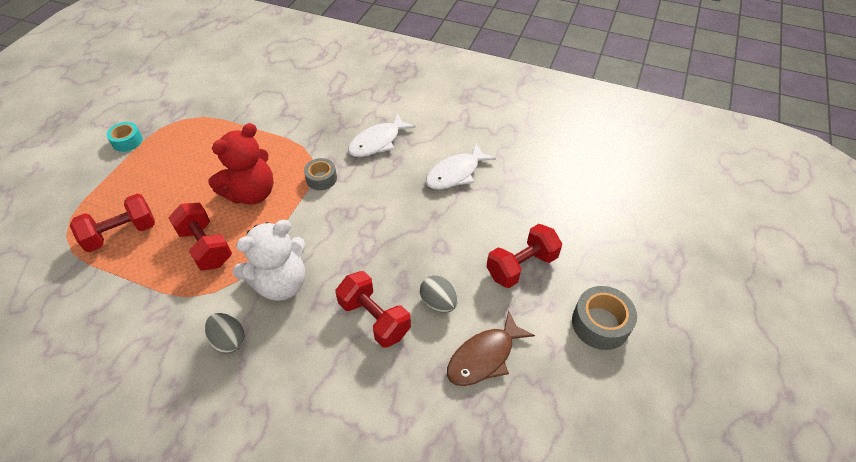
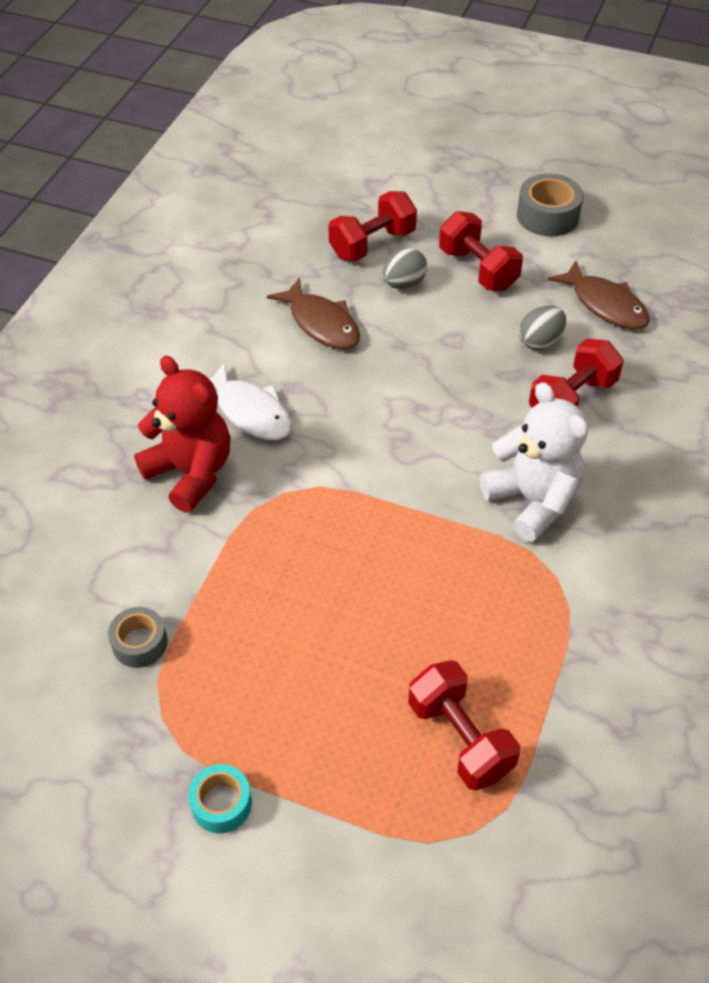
camera: 90 degrees left, 0 degrees up
(206, 247) = (477, 605): red dumbbell -> red dumbbell (372, 244)
(229, 340) = (630, 544): grey egg -> grey egg (403, 284)
(251, 193) = (363, 564): red teddy bear -> red teddy bear (191, 472)
(321, 178) = (330, 475): grey tape -> grey tape (140, 643)
(455, 173) = (321, 323): white fish -> brown fish

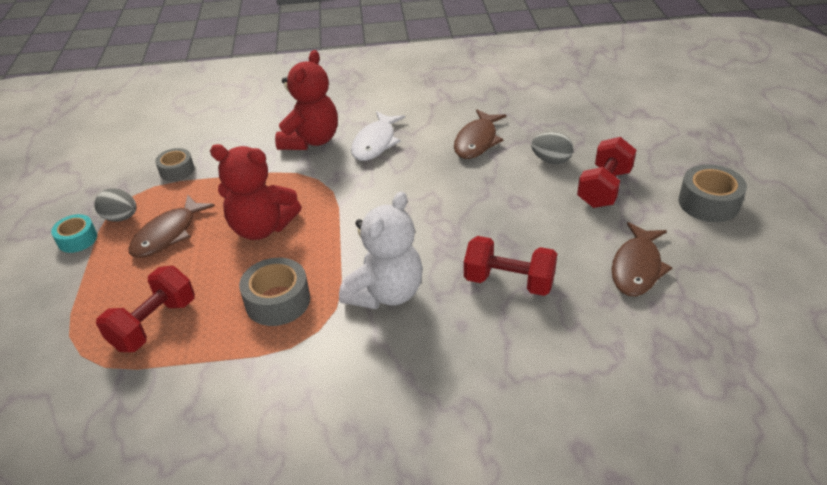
camera: 65 degrees right, 10 degrees down
(287, 686) = (168, 234): none -> brown fish
(344, 579) = (262, 228): none -> red teddy bear
(372, 244) = (576, 134): red dumbbell -> none
(490, 601) = (277, 301): none -> grey tape
(540, 341) = (557, 244): grey egg -> grey egg (121, 218)

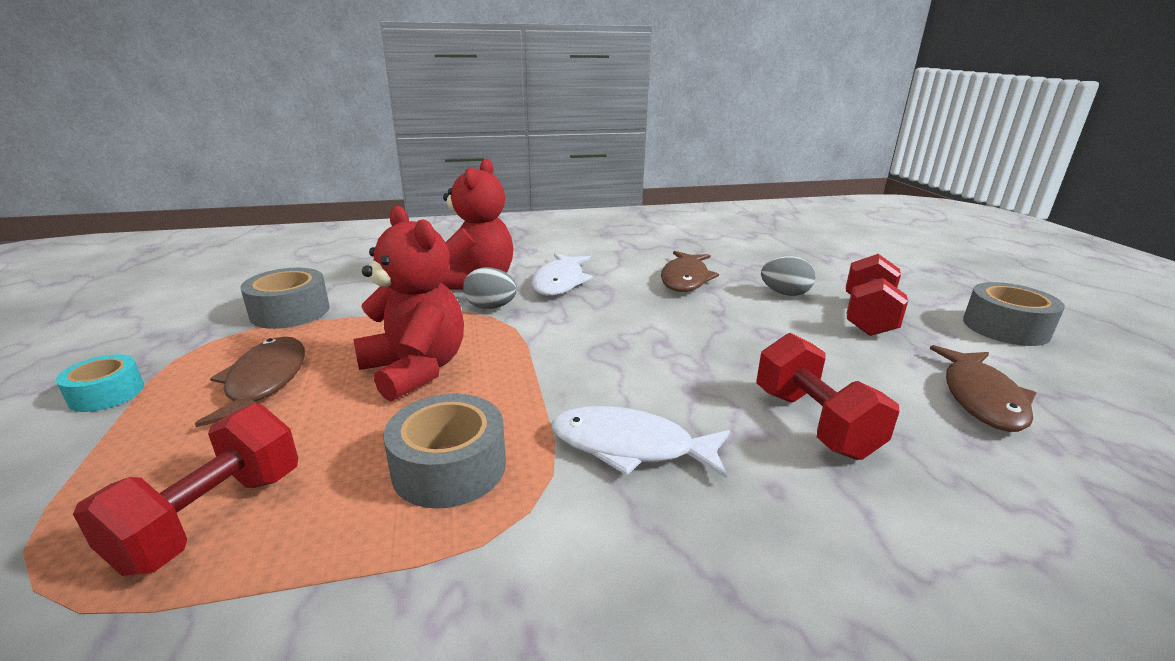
camera: 10 degrees left, 15 degrees down
(121, 218) = (191, 364): grey egg -> grey egg (491, 307)
(168, 234) = (264, 382): brown fish -> brown fish turned 150 degrees clockwise
(177, 170) = (290, 312): grey tape -> grey tape, size x1.53
(262, 228) = (415, 370): red teddy bear -> red teddy bear turned 135 degrees counterclockwise
(385, 293) = (630, 447): white teddy bear -> white fish
(509, 282) = (814, 423): red dumbbell -> red dumbbell turned 60 degrees clockwise

